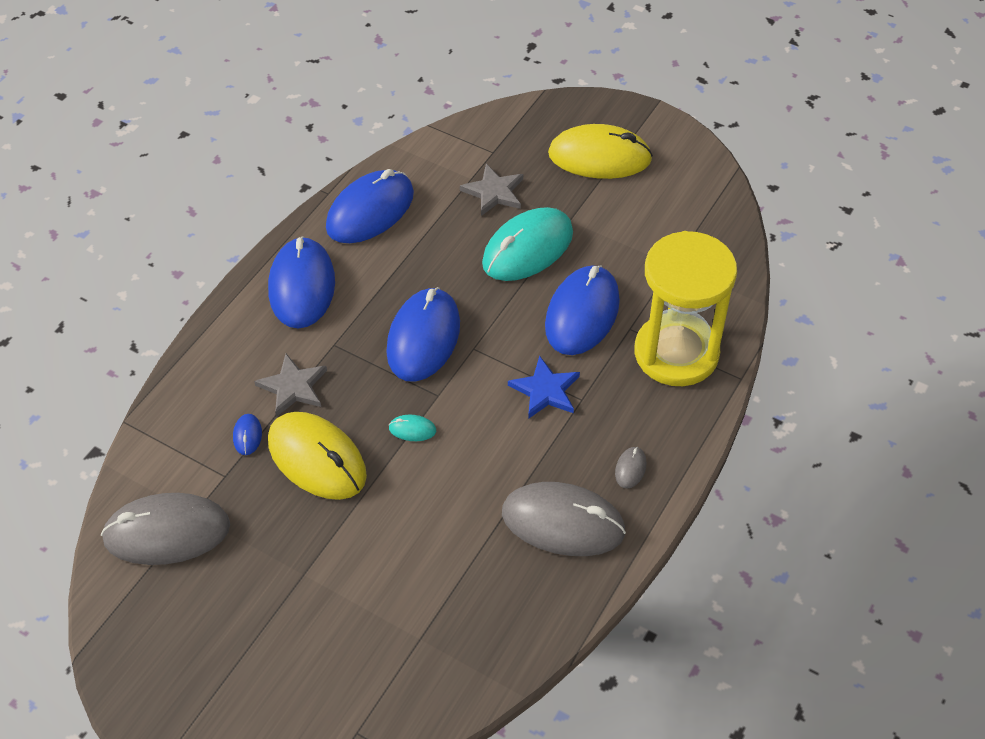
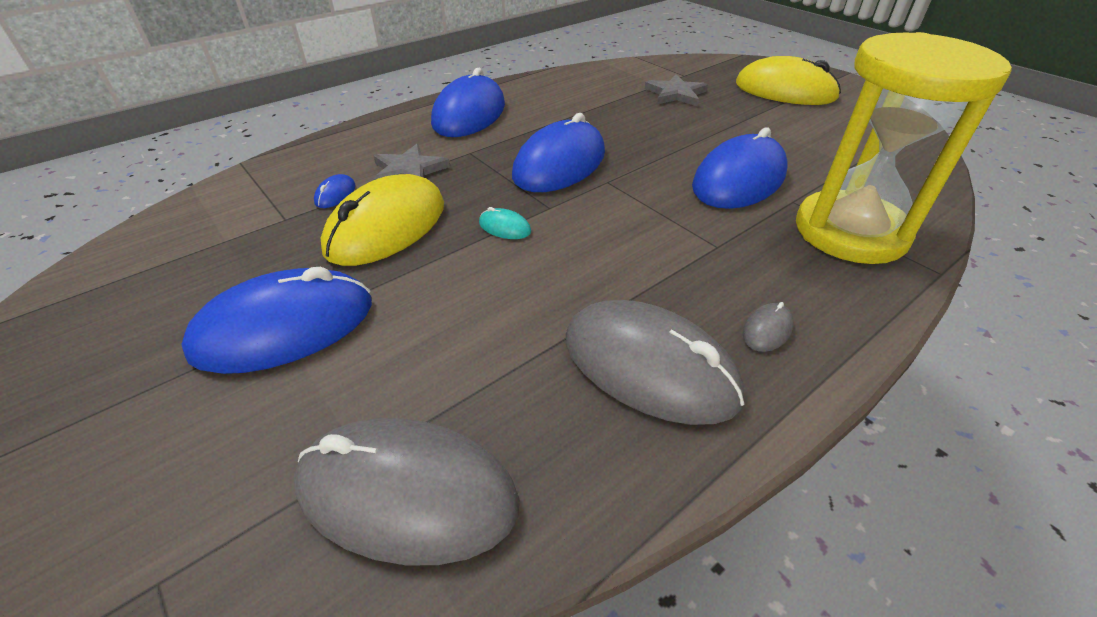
camera: 20 degrees right, 10 degrees down
(167, 532) = (182, 249): grey mouse -> grey mouse (407, 493)
(317, 458) = (386, 227): yellow mouse -> yellow mouse turned 60 degrees clockwise
(370, 211) = (559, 86): blue mouse -> blue mouse (284, 327)
(527, 248) = (695, 129): turquoise mouse -> none
(545, 390) = (675, 229): blue star -> none

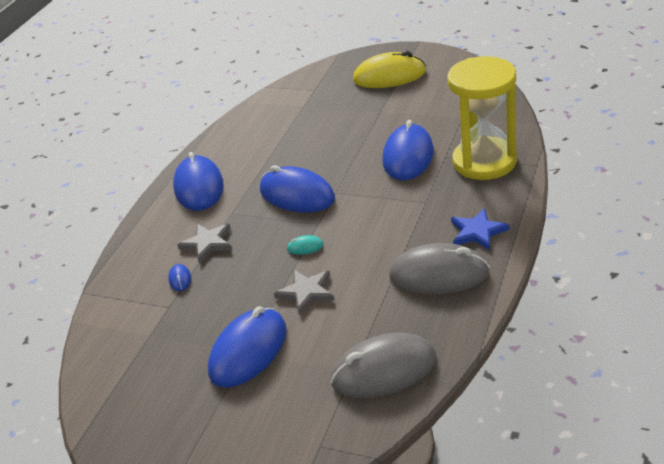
camera: 25 degrees left, 5 degrees down
(386, 227) = (237, 280): yellow mouse -> none
(559, 164) = (297, 195): blue mouse -> blue mouse turned 60 degrees counterclockwise
(675, 94) = (322, 109): grey star -> grey star (306, 292)
(767, 330) = (477, 232): grey mouse -> blue star

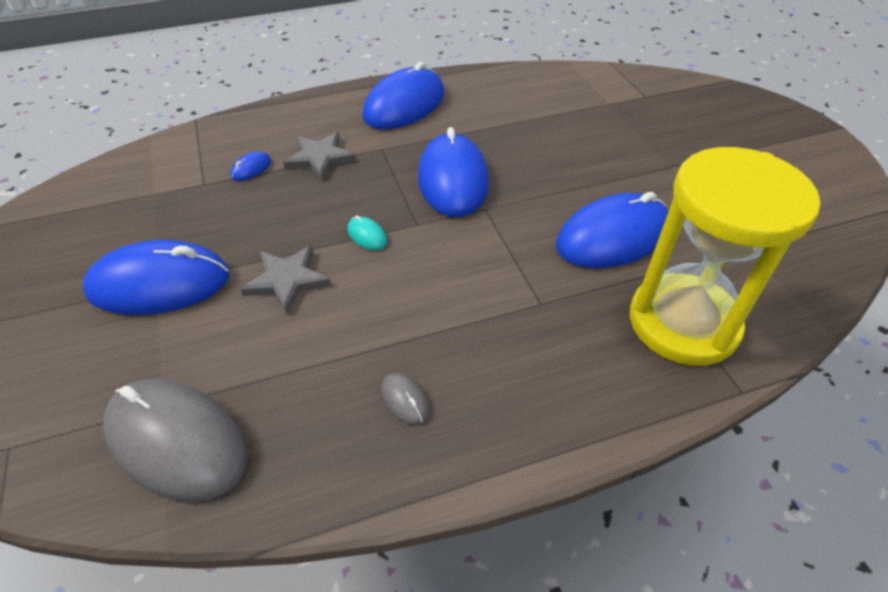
camera: 45 degrees right, 10 degrees up
(389, 76) = (743, 138): yellow mouse -> none
(439, 274) = (404, 400): grey mouse -> grey mouse, size x0.40
(477, 232) = (527, 398): blue star -> none

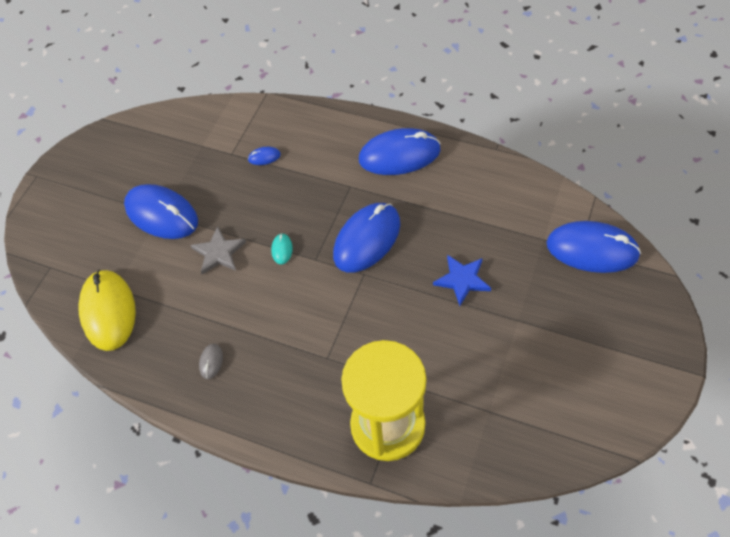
camera: 45 degrees right, 10 degrees up
(177, 441) = (108, 311): grey mouse -> yellow mouse
(320, 158) = (308, 172): grey star -> none
(584, 163) = (462, 280): none -> blue star
(613, 237) = (415, 345): blue mouse -> blue mouse (592, 249)

